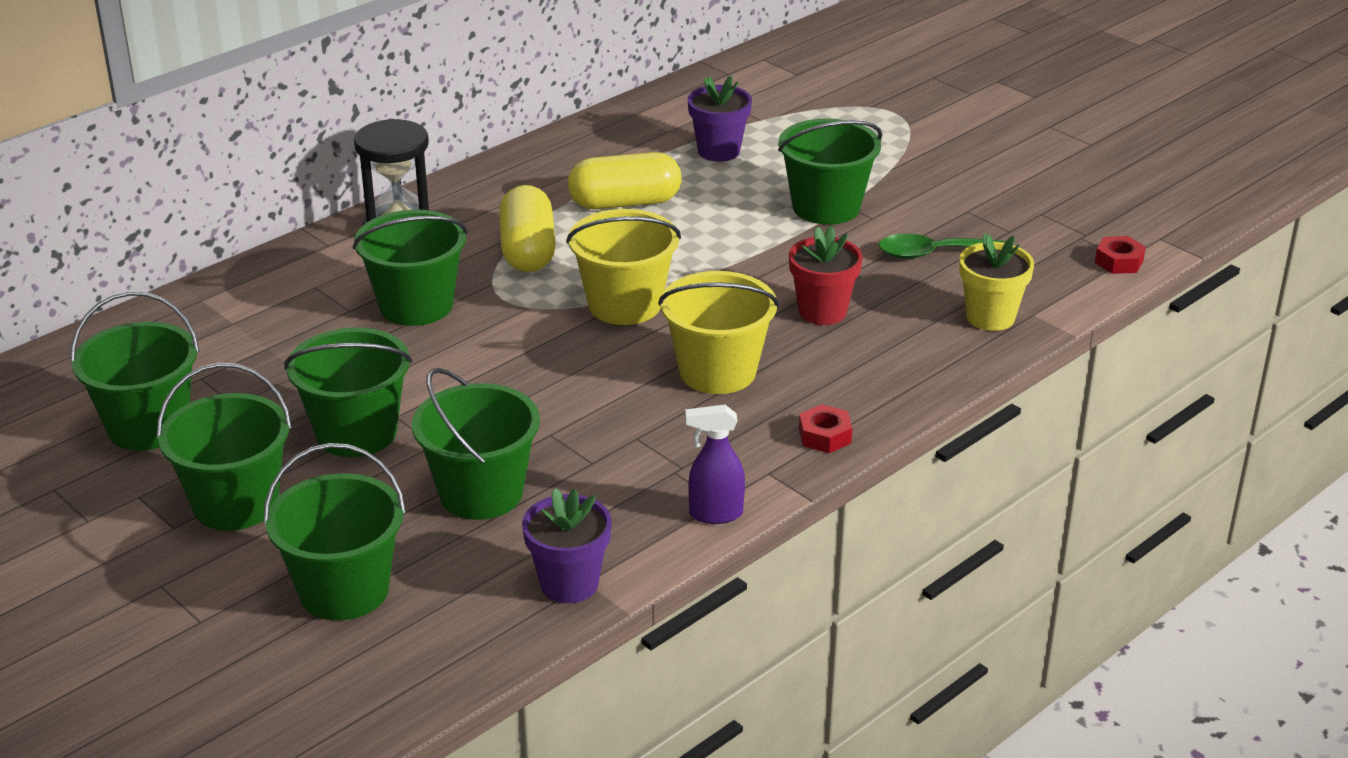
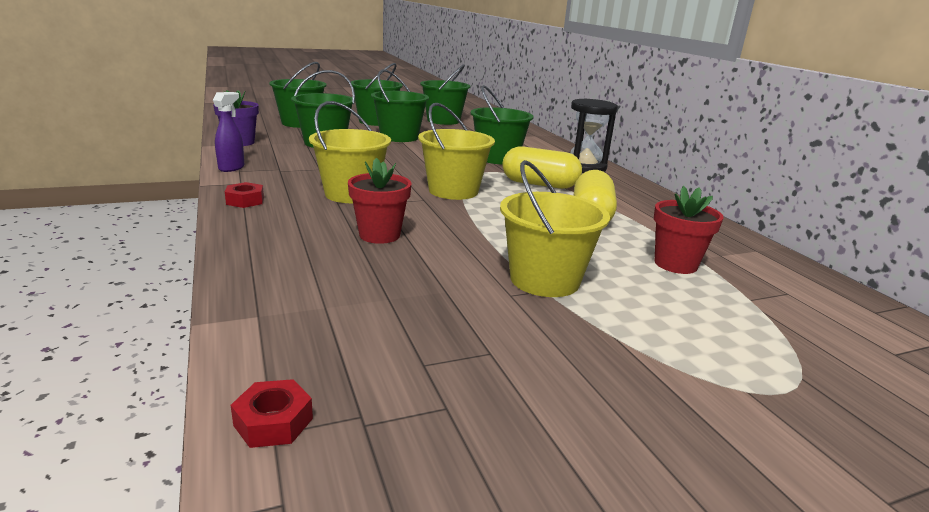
camera: 110 degrees right, 10 degrees down
(719, 151) = (675, 264): purple flower pot -> red flower pot
(826, 207) = (544, 280): green bucket -> yellow bucket
(933, 254) = (418, 303): green spoon -> none
(990, 317) = (283, 293): yellow flower pot -> none

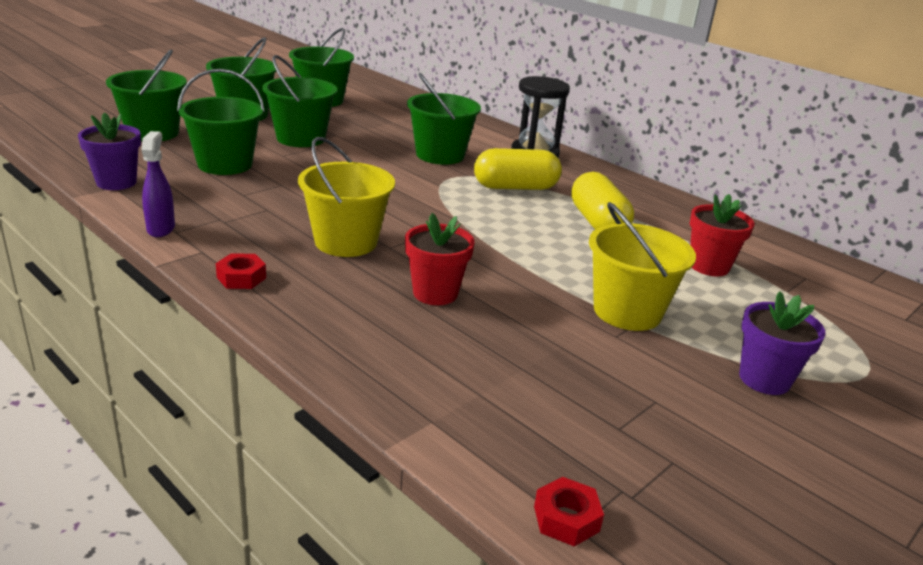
camera: 25 degrees left, 5 degrees up
(453, 191) = (443, 214): yellow bucket -> none
(639, 364) = (764, 379): none -> purple flower pot

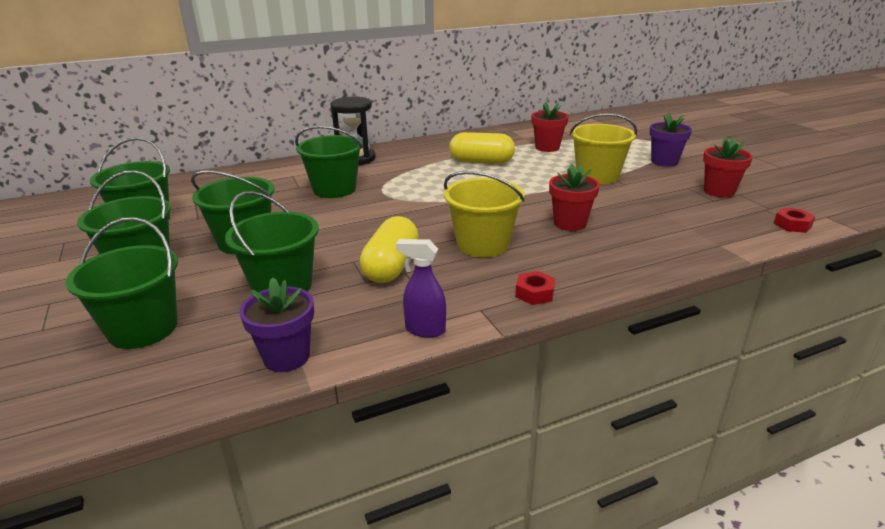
camera: 65 degrees left, 0 degrees up
(515, 187) = (413, 174): yellow capsule -> yellow capsule (391, 266)
(667, 437) = (719, 191): none -> red flower pot

